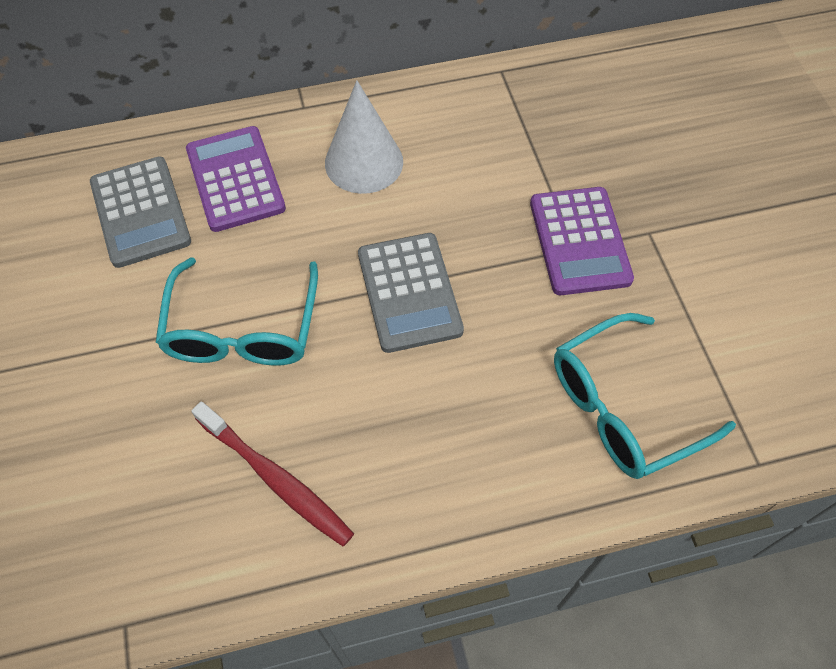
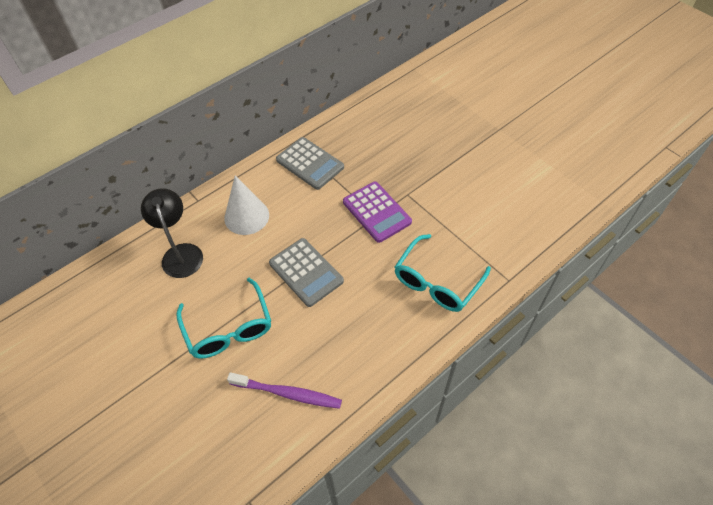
camera: 25 degrees left, 5 degrees down
(140, 212) = (136, 292): grey calculator -> grey calculator (310, 164)
(235, 179) = (181, 253): purple calculator -> black lamp
(276, 479) = (288, 393): red toothbrush -> purple toothbrush

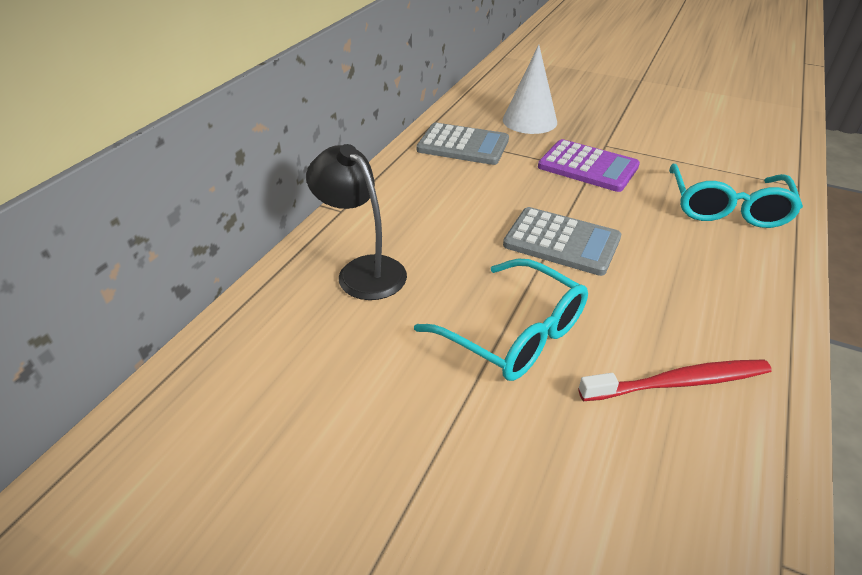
camera: 25 degrees left, 15 degrees down
(246, 216) = (426, 209): white cone -> white cone (529, 121)
(288, 393) = (679, 383): purple toothbrush -> red toothbrush

